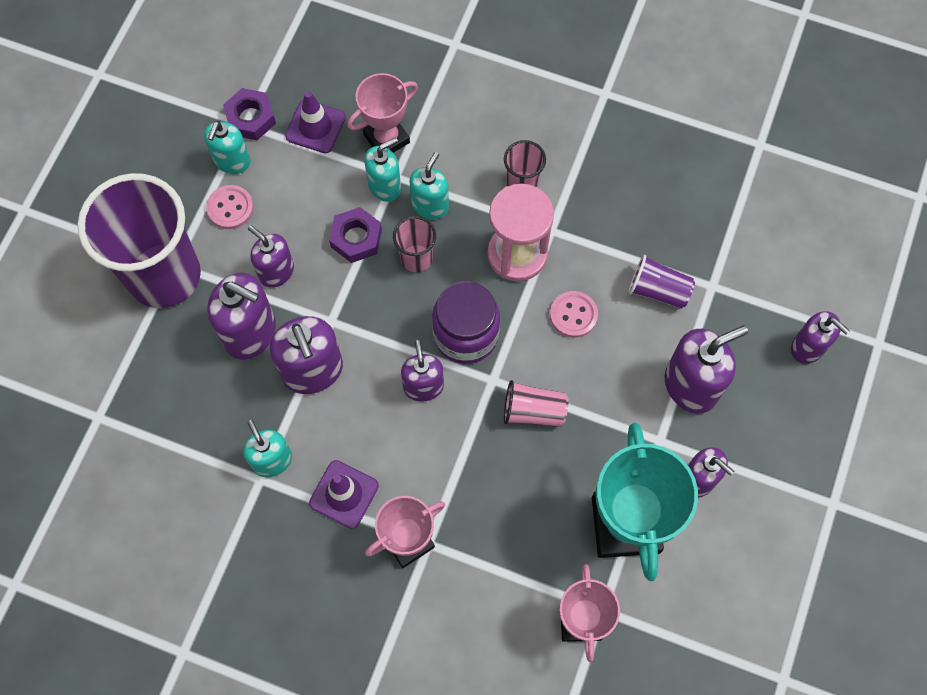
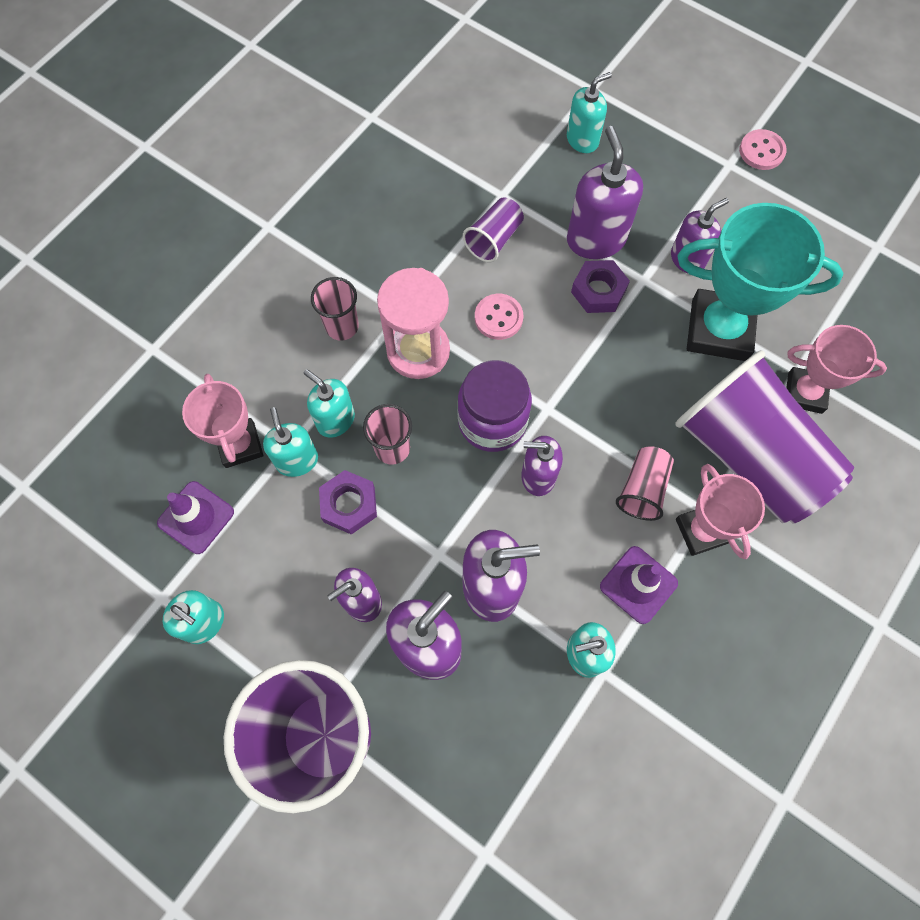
camera: 75 degrees left, 0 degrees up
(230, 208) = (264, 637): pink button -> pink button (761, 151)
(250, 118) = (156, 588): purple nut -> purple nut (598, 291)
(496, 574) = (748, 455): none -> purple cup
(533, 411) = (589, 379): pink cup -> pink cup (642, 489)
(807, 347) = (582, 140): purple soap dispenser -> turquoise soap dispenser

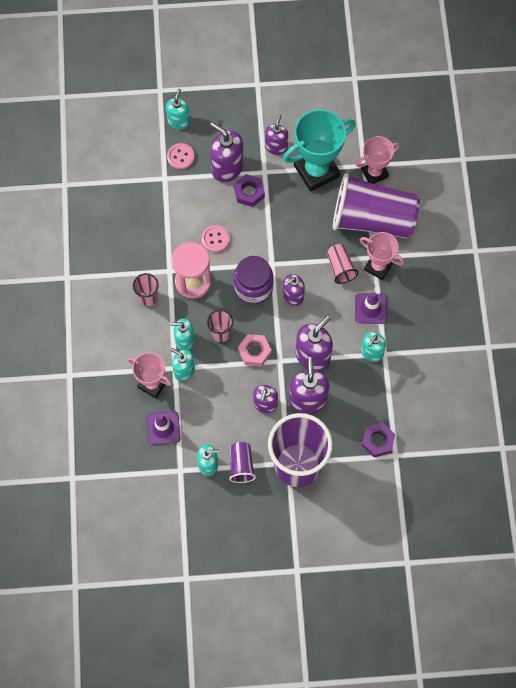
camera: 40 degrees left, 0 degrees up
(349, 504) = (224, 371): purple nut -> purple nut (377, 441)
(414, 512) = (254, 352): none -> pink nut
(494, 239) = (180, 203): purple cup -> purple cup (241, 465)
(761, 151) = (267, 66): pink button -> pink button (180, 157)

